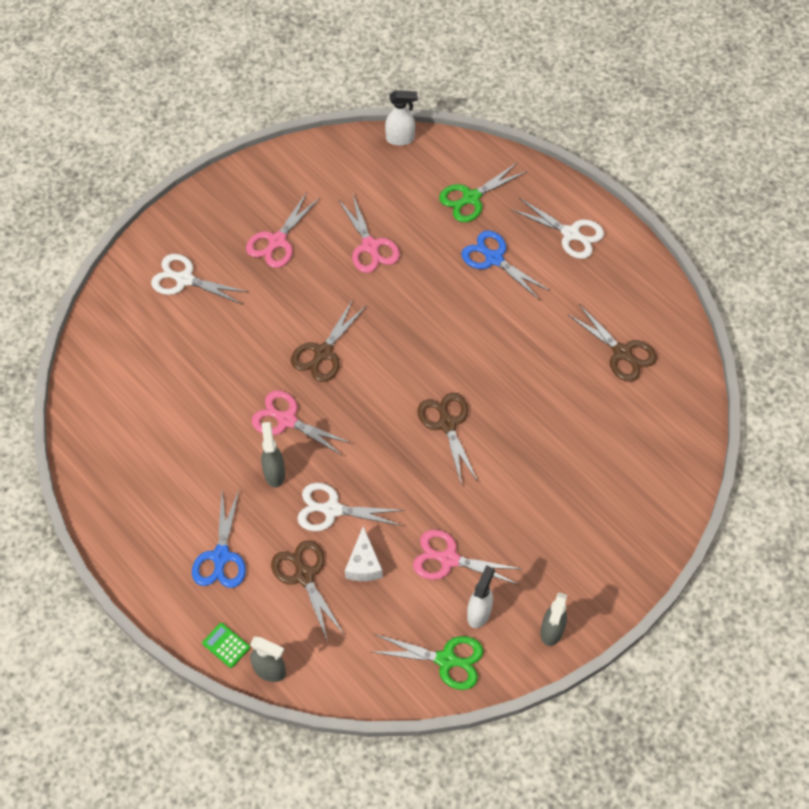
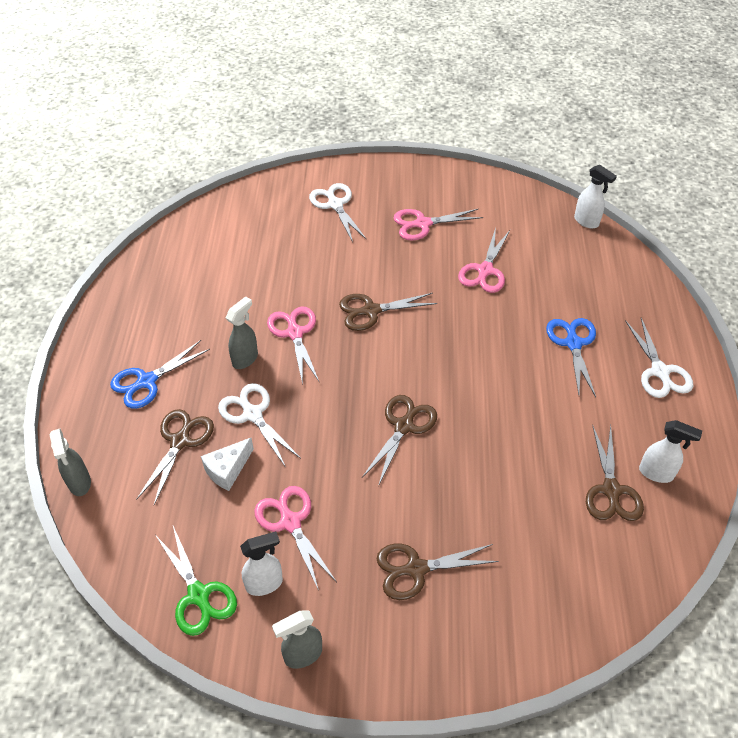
camera: 45 degrees right, 10 degrees down
(226, 645) = (76, 440): green calculator -> none
(471, 198) = (600, 292): green scissors -> none
(560, 515) = (415, 569): none -> brown scissors
(637, 316) = (656, 473): none -> white spray bottle

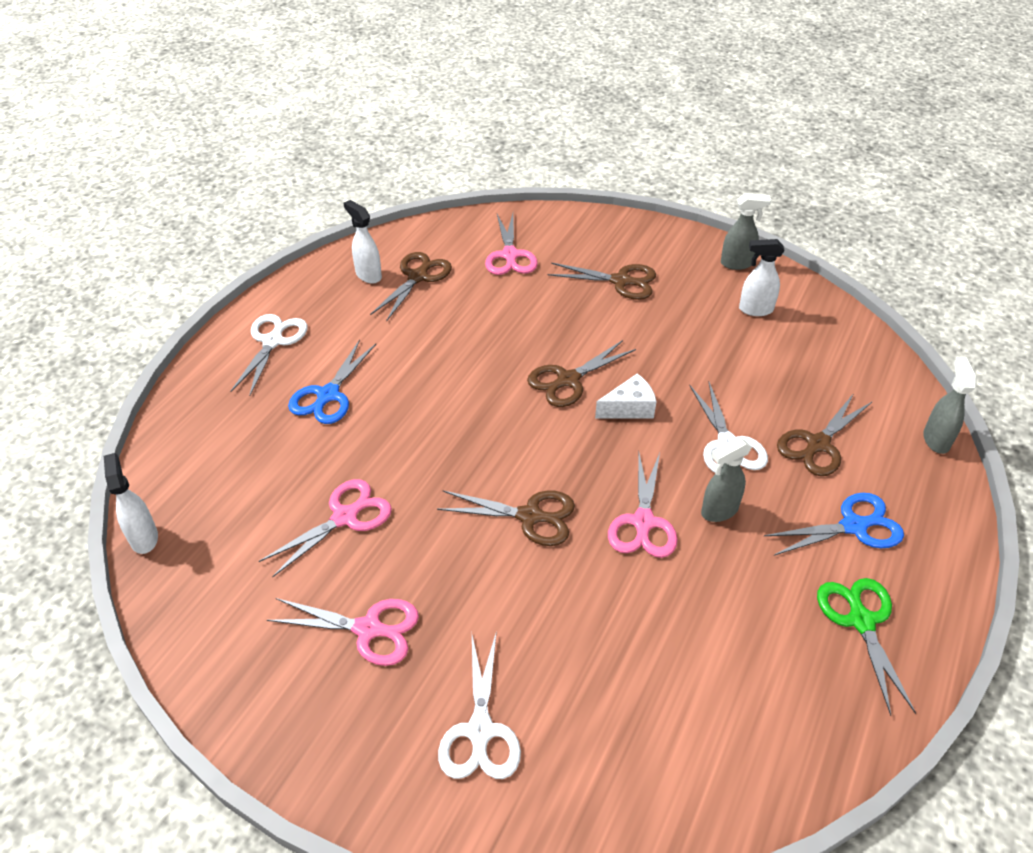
camera: 155 degrees left, 5 degrees down
(199, 595) = (816, 319): green scissors -> green scissors (860, 620)
(227, 470) = (769, 401): white cheese -> white cheese (629, 408)
(290, 522) = (718, 342): pink scissors -> pink scissors (510, 255)

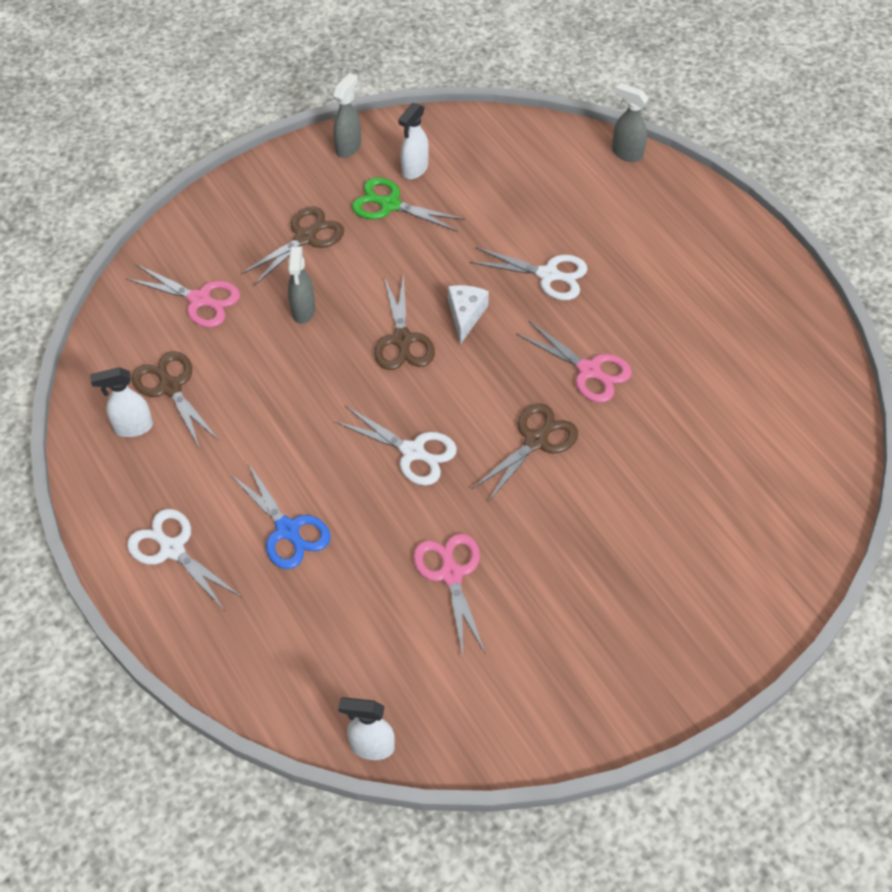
camera: 60 degrees left, 10 degrees up
(369, 629) = (580, 602): pink scissors -> none
(480, 732) = (713, 566): white scissors -> white scissors (413, 452)
(719, 511) = (608, 318): grey spray bottle -> grey spray bottle (303, 311)
(817, 445) = (585, 222): brown scissors -> none
(854, 526) = (671, 249): blue scissors -> none
(860, 620) = (748, 295): green scissors -> green scissors (389, 204)

